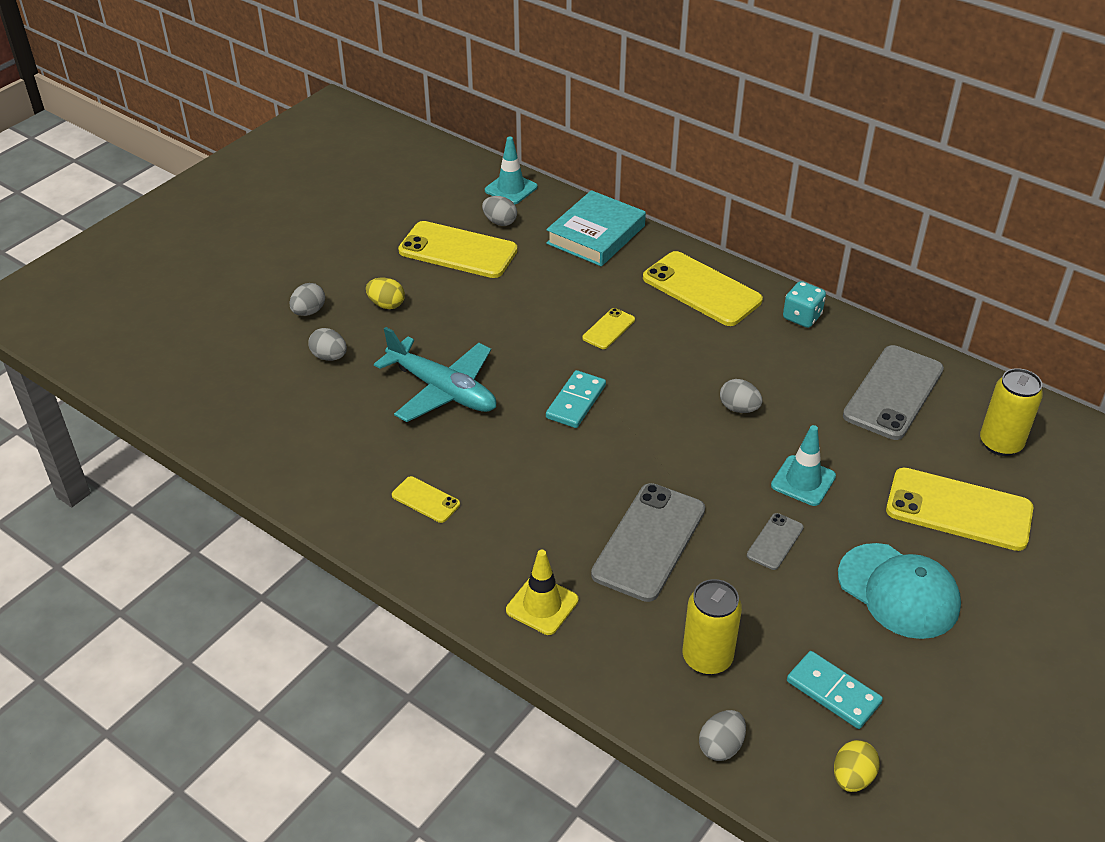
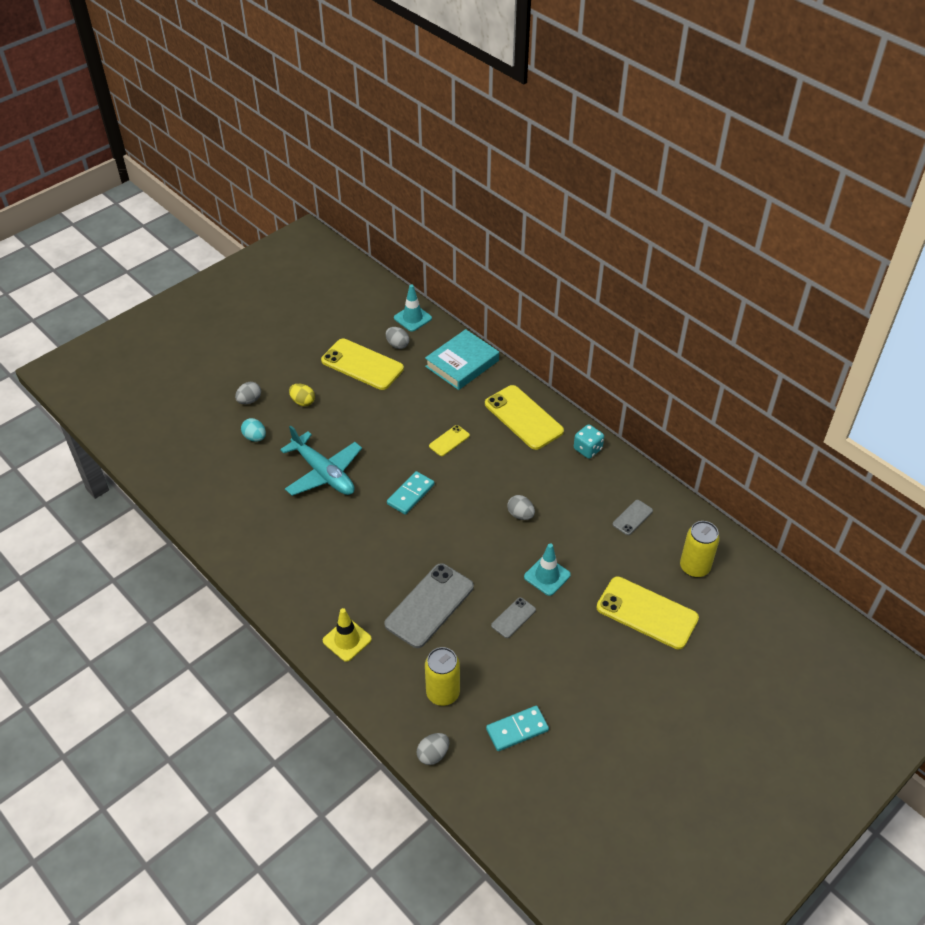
camera: 10 degrees right, 5 degrees up
(329, 357) = (255, 437): grey egg -> turquoise egg
(426, 500) = (292, 553): yellow phone -> none
(833, 692) = (517, 730): turquoise domino -> turquoise domino turned 75 degrees counterclockwise
(852, 777) = (510, 789): yellow egg -> none
(893, 393) = (632, 517): grey phone -> grey phone, size x0.49
(898, 591) = (585, 666): turquoise cap -> none

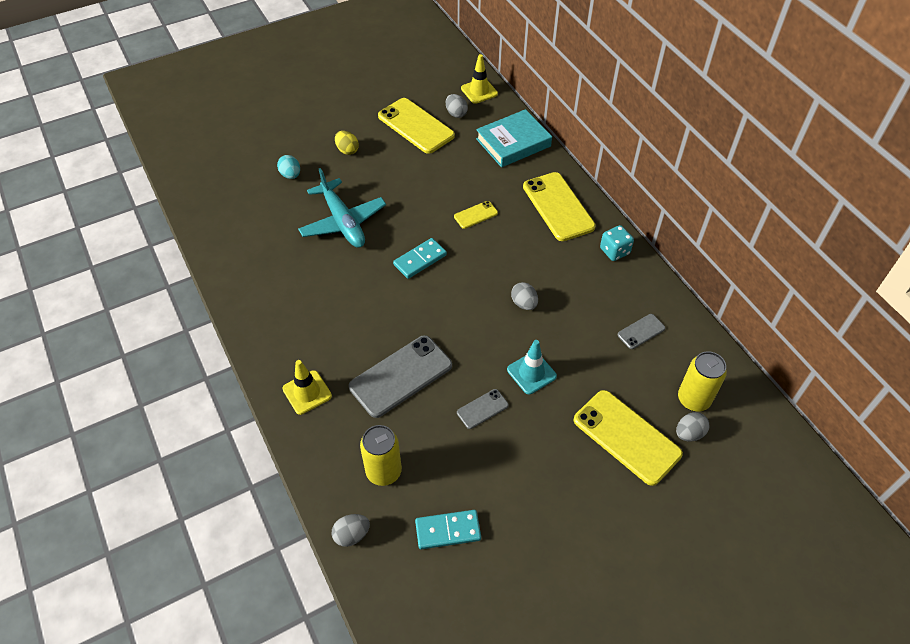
camera: 15 degrees right, 5 degrees up
(249, 400) = (298, 140): grey egg -> grey egg (689, 433)
(412, 318) = (479, 91): turquoise traffic cone -> yellow traffic cone

